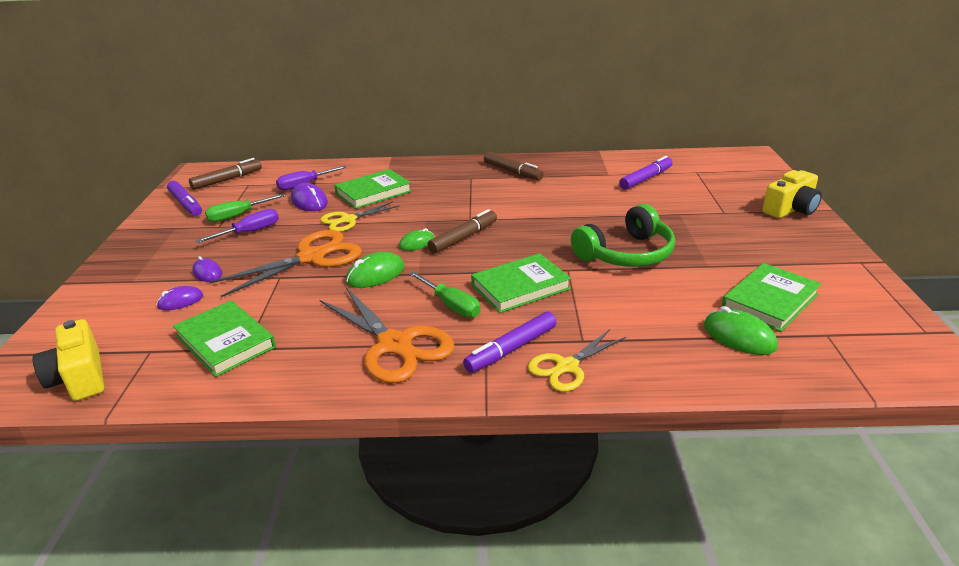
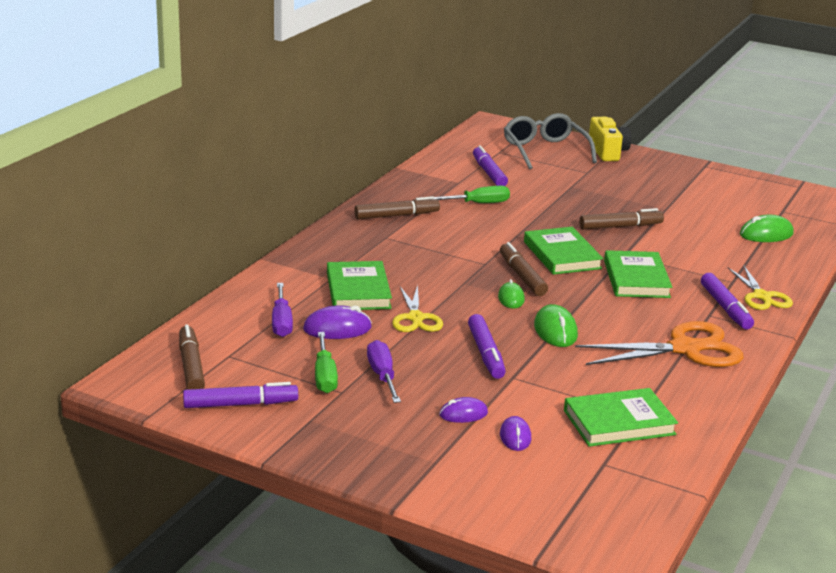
camera: 65 degrees left, 5 degrees down
(80, 377) = (625, 505): yellow camera -> none
(311, 257) = (486, 353): orange scissors -> purple marker
(451, 305) = (641, 312): green screwdriver -> green screwdriver (478, 203)
(626, 254) = (620, 226): green headphones -> brown marker
(736, 186) = (545, 151): none -> grey glasses
(770, 301) = (731, 209): green book -> green book (562, 255)

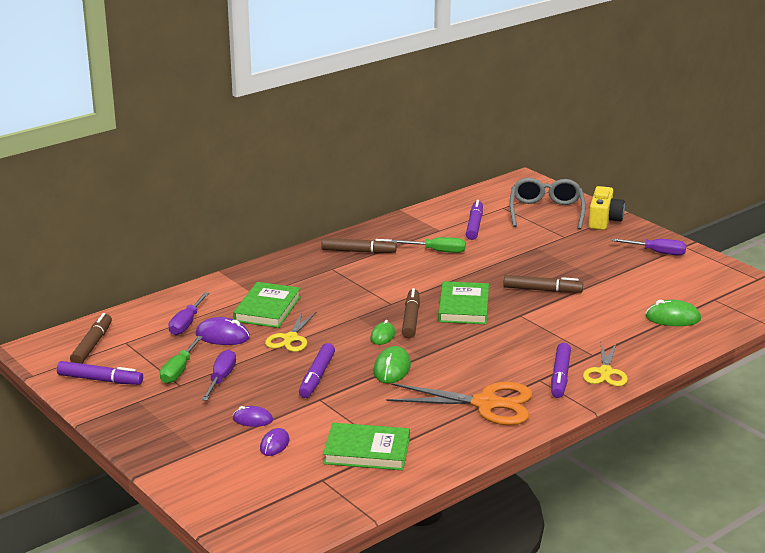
camera: 25 degrees right, 0 degrees up
(636, 279) = (507, 338): green book -> none
(687, 175) = (657, 252): none -> purple screwdriver

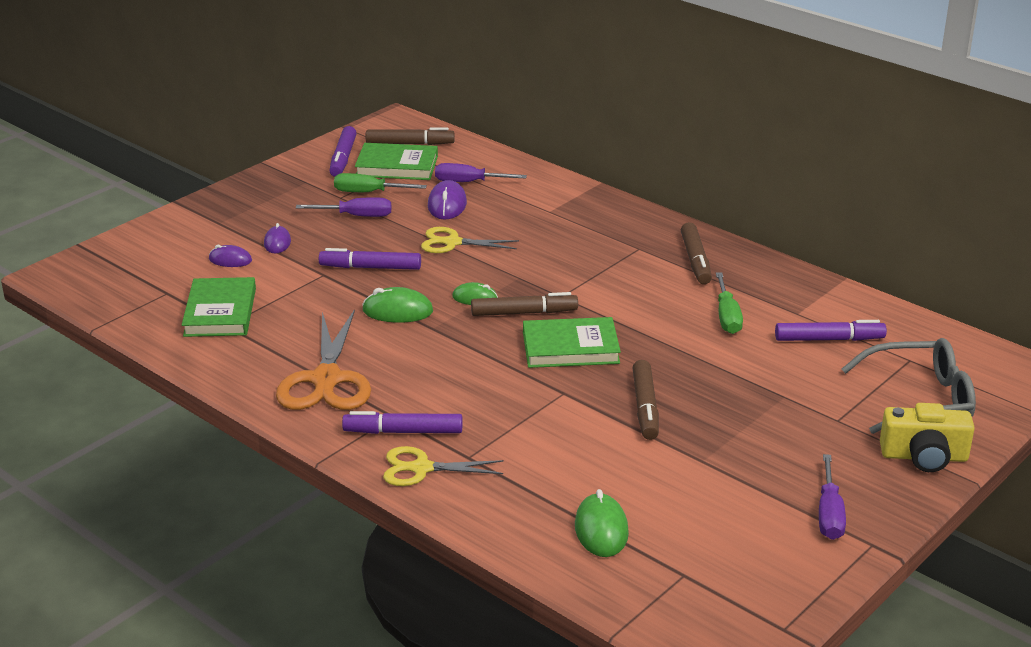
camera: 80 degrees right, 5 degrees up
(267, 309) = (518, 221): green book -> green book (397, 166)

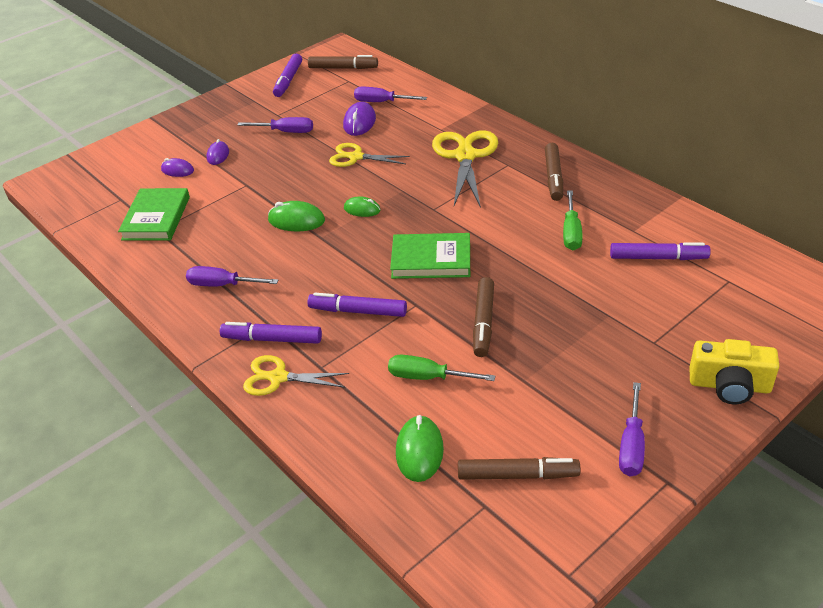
camera: 10 degrees right, 10 degrees up
(327, 379) = (223, 285): orange scissors -> purple screwdriver
(369, 192) = (301, 111): green screwdriver -> green screwdriver (428, 377)
(371, 267) = (285, 179): purple marker -> purple marker (358, 311)
(397, 166) = (328, 88): green book -> none
(523, 313) = (399, 224): brown marker -> brown marker (517, 475)
(586, 240) = (465, 156): none -> yellow scissors
(920, 399) = (733, 323): grey glasses -> none

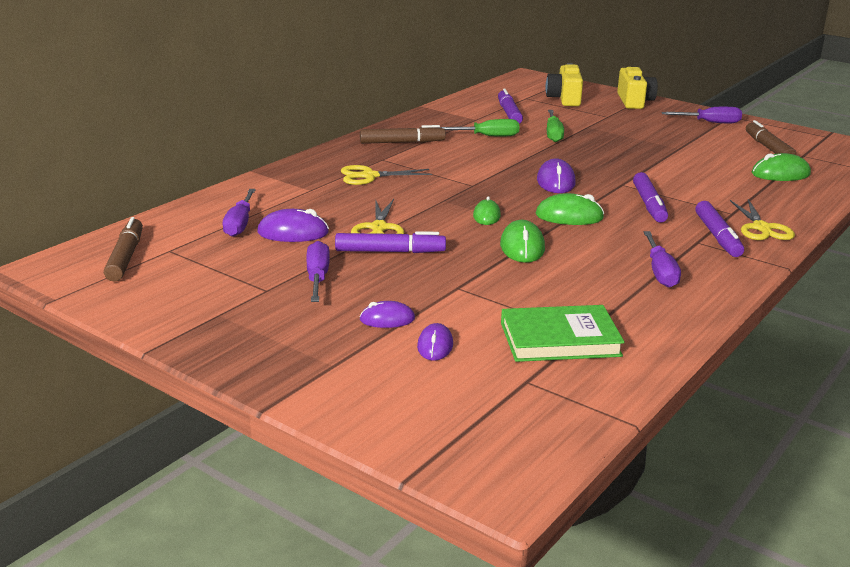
camera: 105 degrees left, 15 degrees down
(288, 80) = (153, 295): purple marker -> purple marker (389, 251)
(347, 255) = (569, 216): none -> green mouse
(428, 377) = (705, 175): green screwdriver -> green screwdriver (553, 134)
(431, 260) = (556, 182): green book -> purple mouse
(465, 156) = (369, 176): yellow scissors -> yellow scissors, size x0.61
(483, 322) = (625, 161): brown marker -> none
(730, 316) = (565, 99): none -> yellow camera

